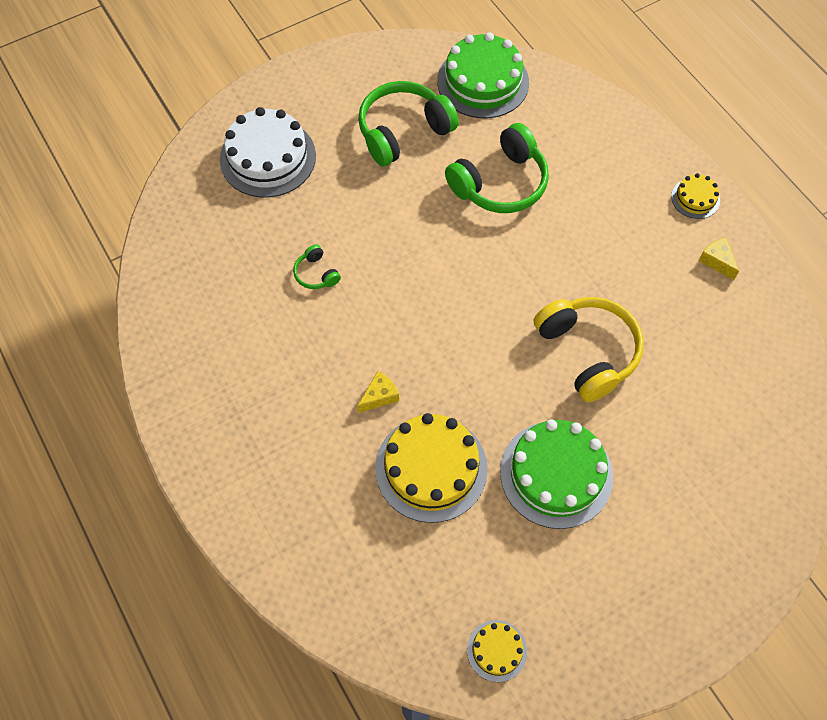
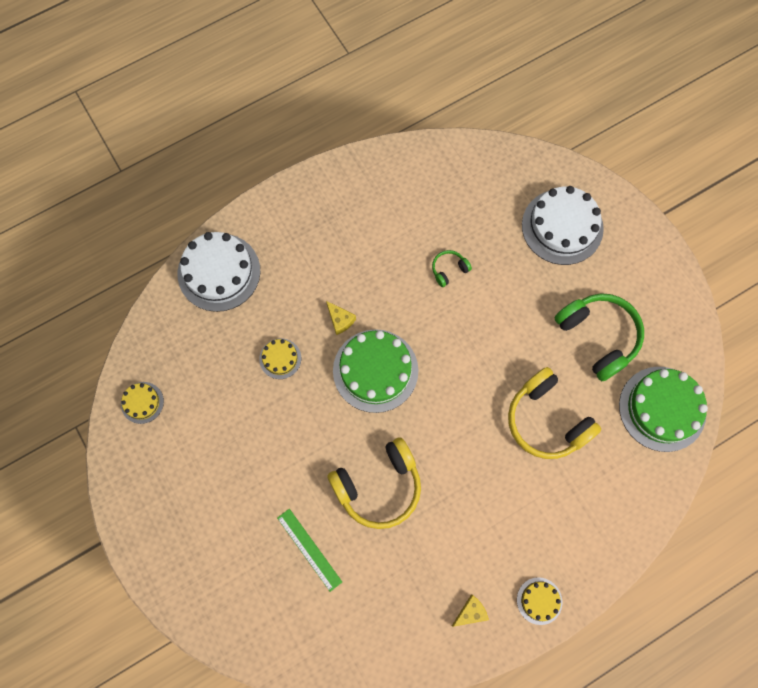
camera: 90 degrees right, 10 degrees up
(305, 554) = (219, 272): none -> white cake
(431, 468) = (280, 358): yellow cake -> yellow cake, size x0.49
(500, 183) = (546, 420): green headphones -> yellow headphones
(556, 474) = (272, 453): green cake -> green cake (375, 370)
(670, 427) = (309, 549): none -> green ruler

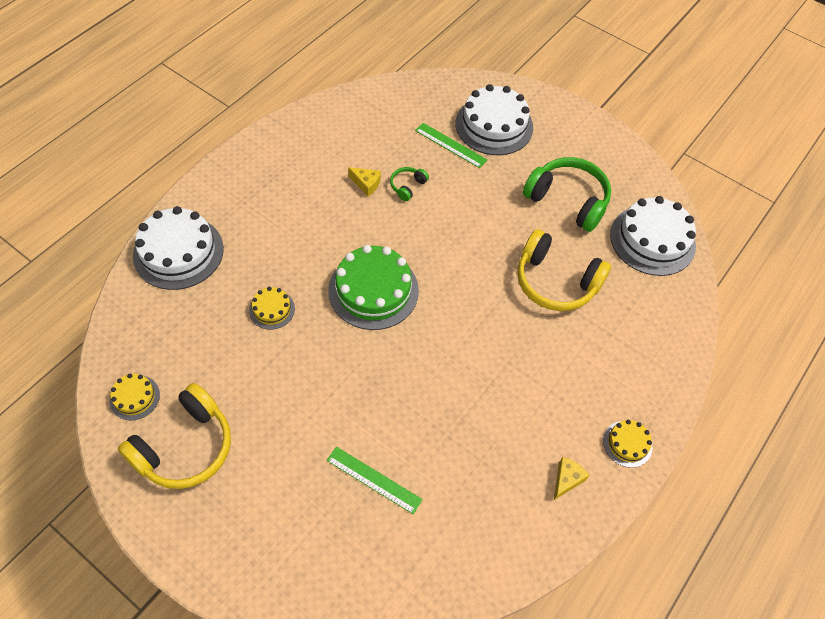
camera: 25 degrees left, 15 degrees down
(340, 320) = (320, 258): yellow cheese -> yellow cheese (366, 184)
(378, 486) = (421, 393): yellow headphones -> yellow headphones (185, 447)
(509, 236) = (450, 145): none -> green ruler
(662, 408) = (652, 240): green cake -> white cake

